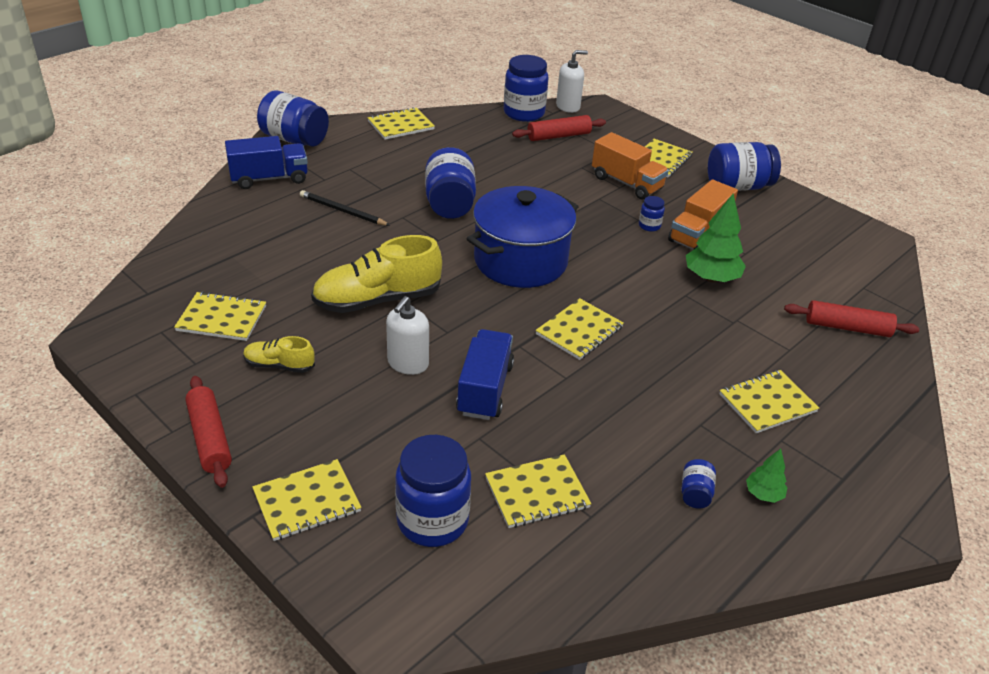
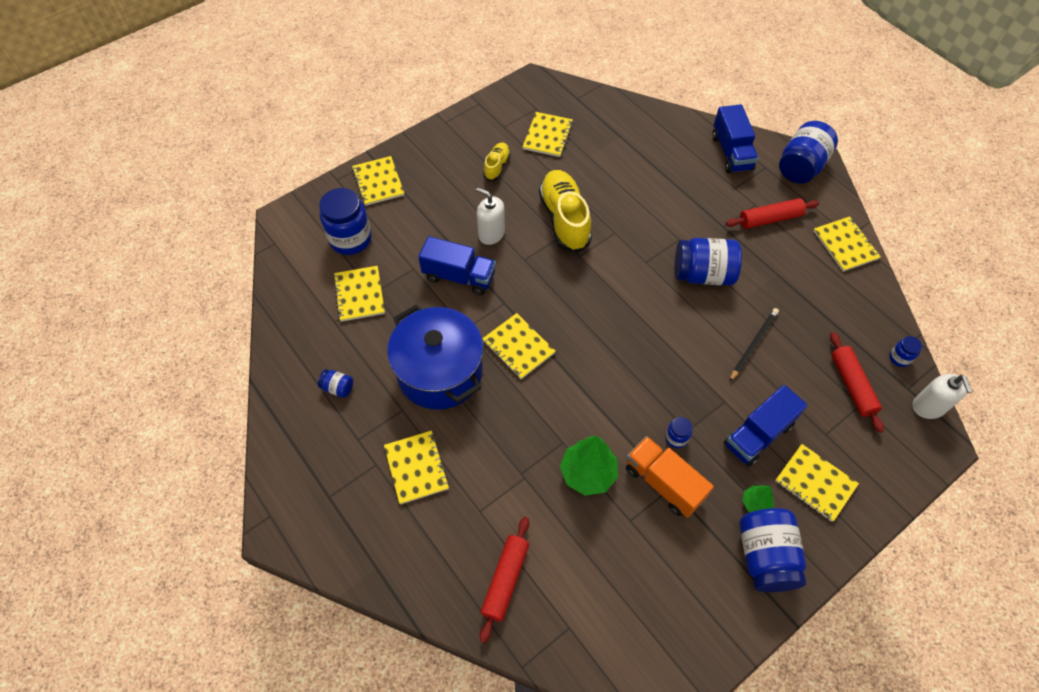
camera: 100 degrees right, 20 degrees up
(210, 438) = (436, 138): red rolling pin -> red rolling pin (770, 219)
(342, 211) = (685, 199): black pencil -> black pencil (753, 344)
(520, 261) = (615, 318): blue pot -> blue pot (440, 372)
(524, 113) = (899, 358): blue jar -> blue jar, size x0.46
(626, 183) = (758, 434): orange truck -> blue truck
(763, 494) = (327, 433): green tree -> green tree (755, 503)

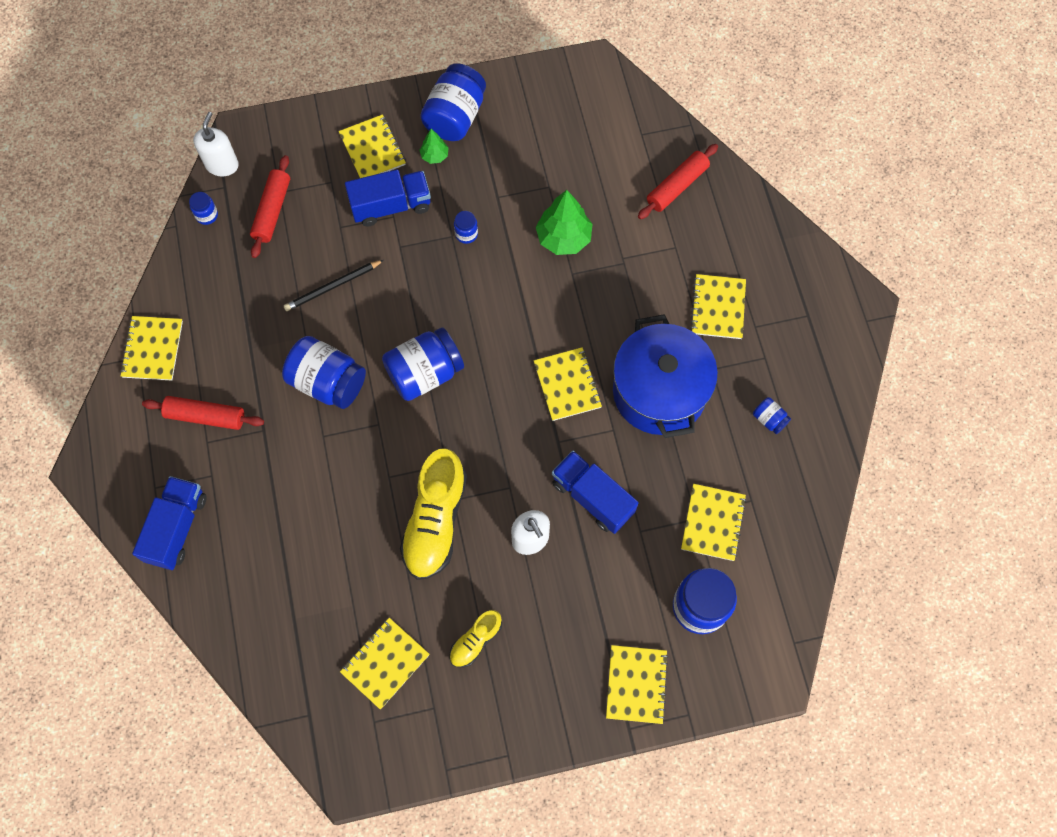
camera: 155 degrees left, 10 degrees up
(663, 483) = (502, 203): orange truck -> none
(801, 166) = (113, 469): blue jar -> blue jar (424, 373)

